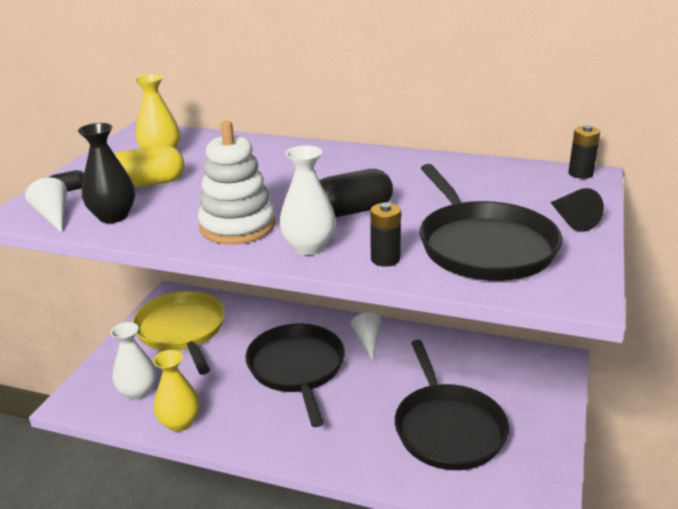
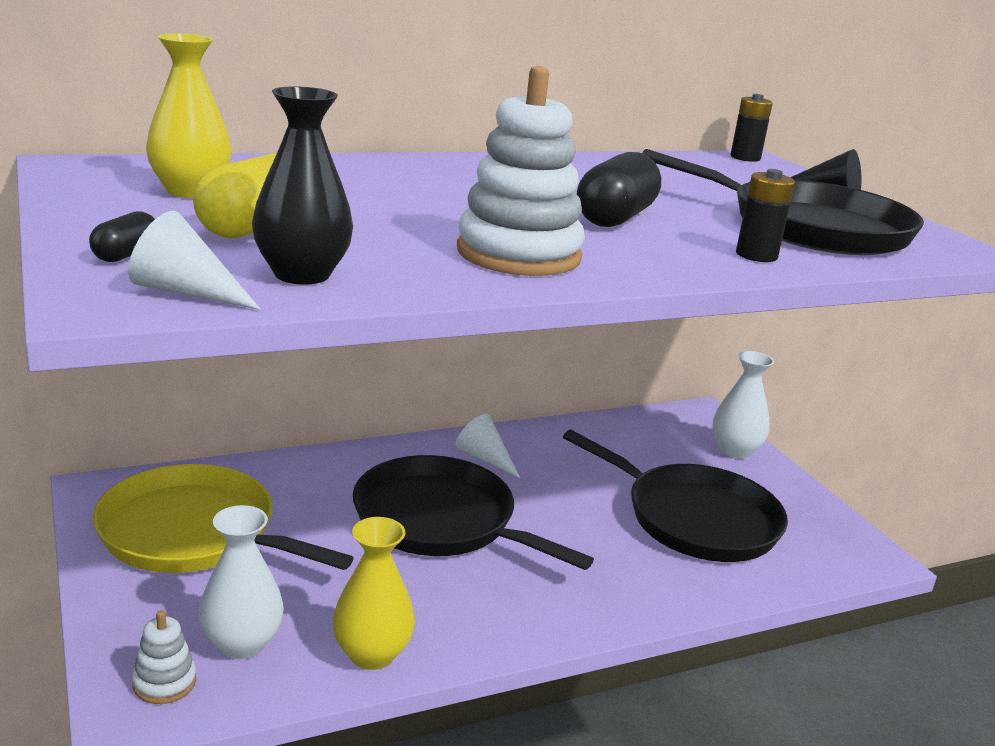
camera: 45 degrees left, 5 degrees down
(93, 395) = (164, 682): none -> white stacking toy
(309, 247) = (654, 259): white vase -> white vase (735, 450)

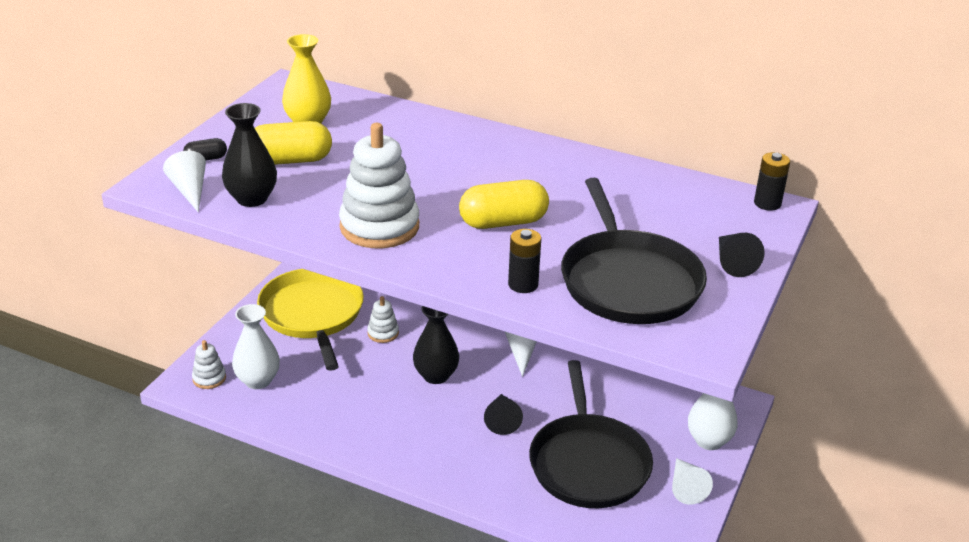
camera: 50 degrees right, 10 degrees up
(315, 510) = (383, 333): none -> white stacking toy
(372, 654) = (300, 420): yellow vase -> none
(441, 521) = (436, 375): black pan -> black vase
(569, 525) = (502, 420): none -> black cone
(615, 218) = (503, 222): black capsule -> yellow capsule
(784, 494) = (686, 487): none -> white cone

